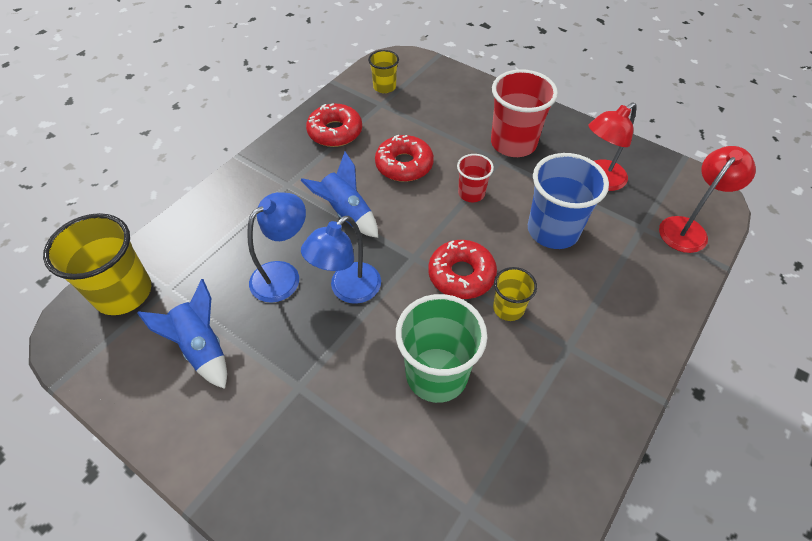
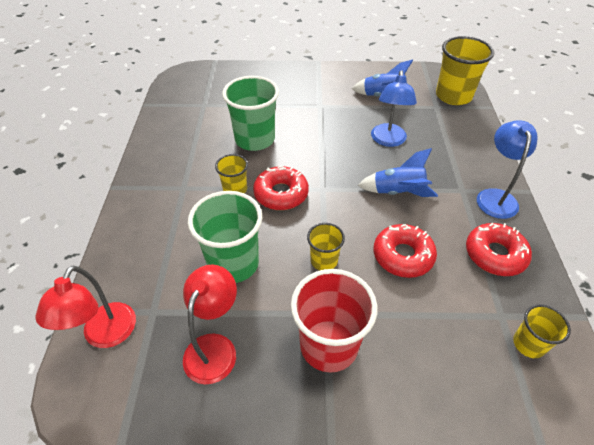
camera: 145 degrees right, 5 degrees down
(348, 290) = (343, 151): blue lamp -> blue lamp (495, 197)
(471, 193) = (324, 260): red cup -> yellow cup
(553, 230) = (233, 263): blue cup -> green cup

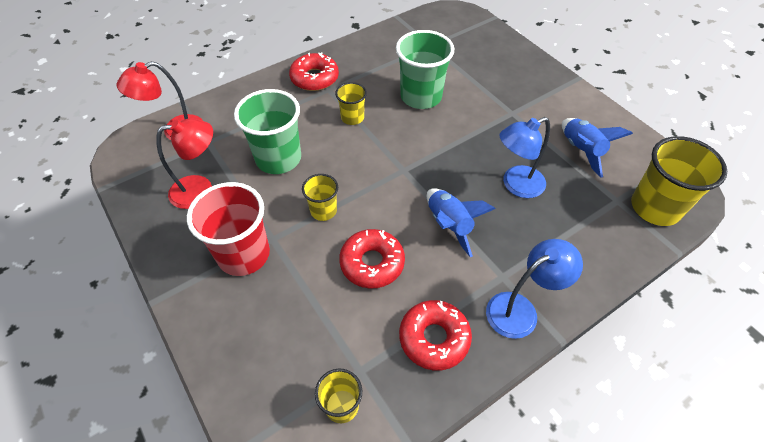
camera: 55 degrees right, 5 degrees up
(281, 194) = (373, 147): red donut -> red donut (314, 78)

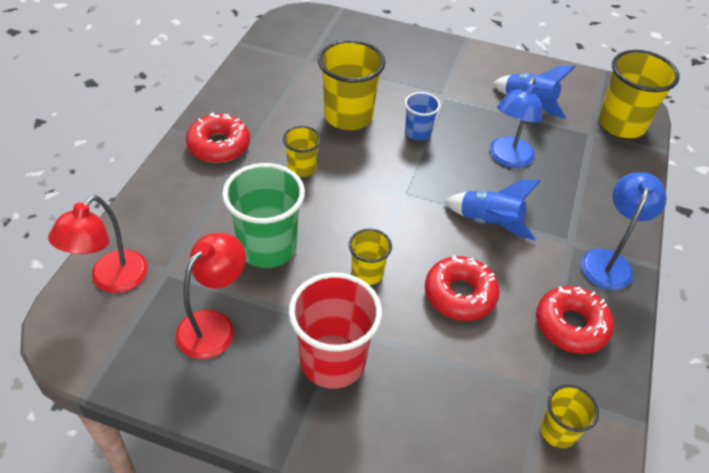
camera: 40 degrees left, 5 degrees down
(421, 97) = (348, 116): green cup -> yellow cup
(461, 131) = (418, 132): none -> blue cup

